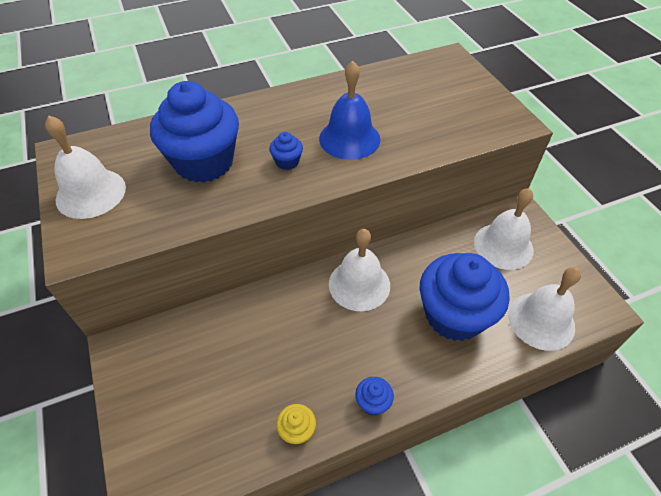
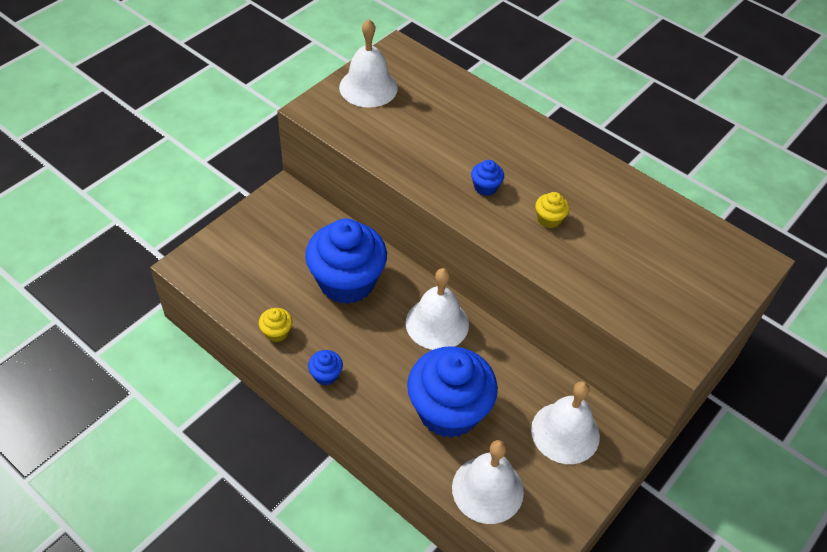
camera: 60 degrees right, 0 degrees up
(204, 162) = (446, 135): blue cupcake -> blue cupcake (347, 281)
(349, 138) = (549, 219): blue bell -> yellow cupcake

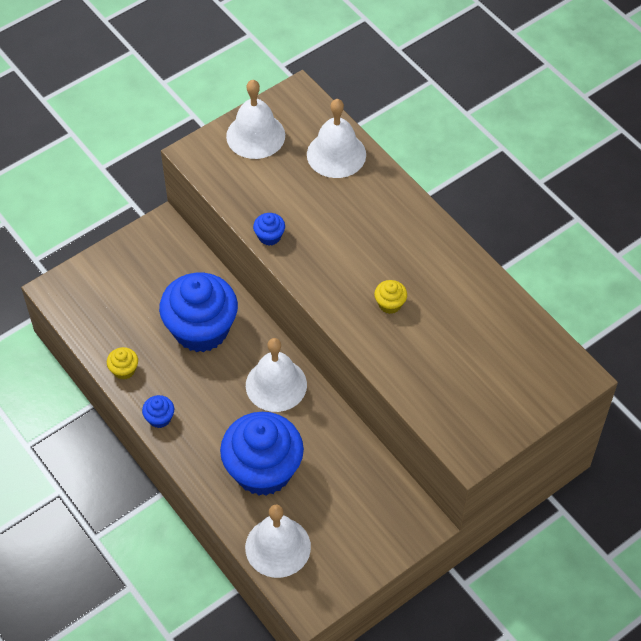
camera: 15 degrees right, 5 degrees up
(485, 187) = (339, 261): blue cupcake -> blue cupcake (269, 236)
(565, 432) = (365, 508): white bell -> white bell (336, 154)

